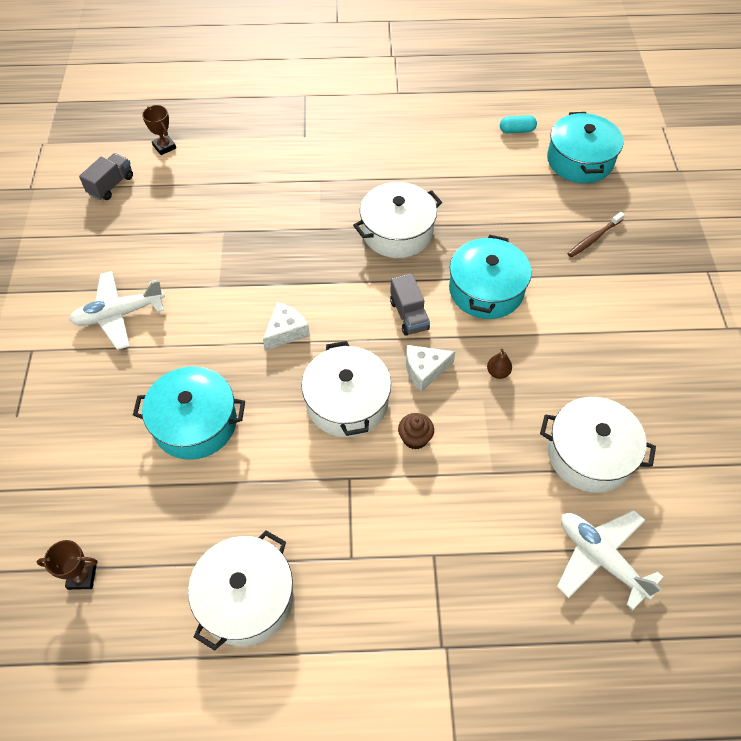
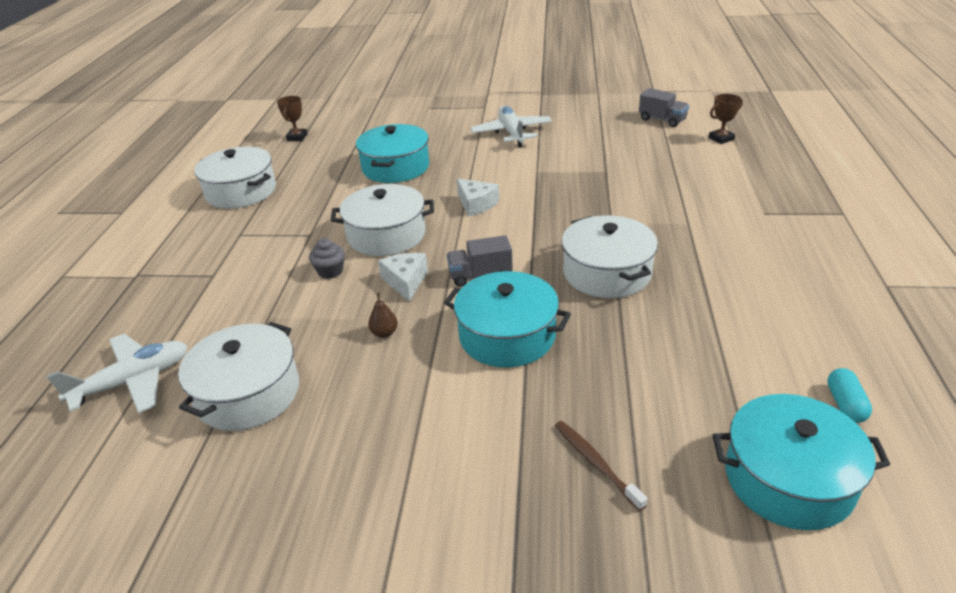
camera: 100 degrees right, 20 degrees down
(415, 438) = (330, 271): brown cupcake -> grey cupcake

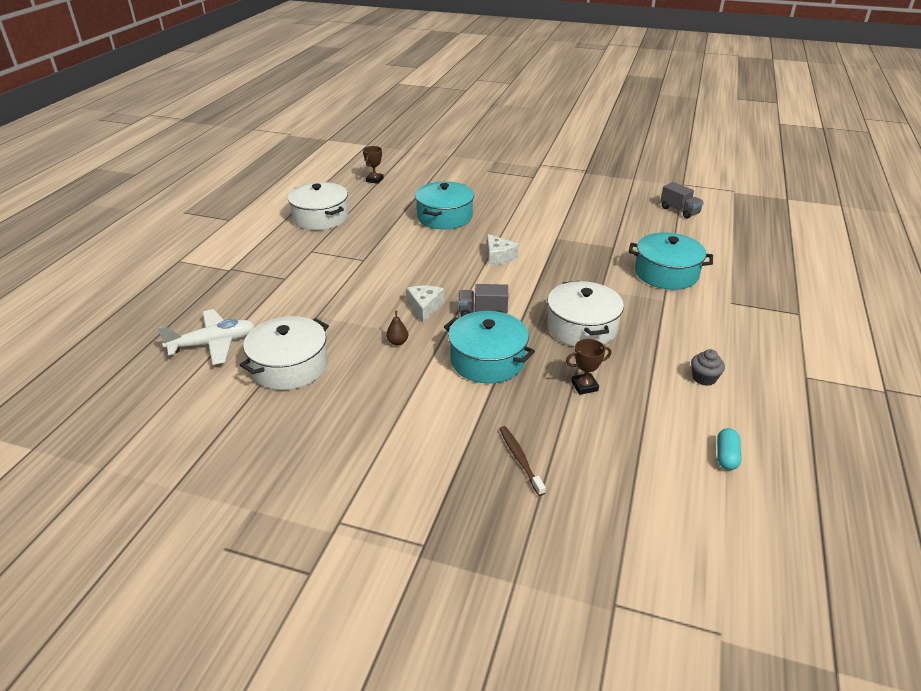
camera: 10 degrees right, 0 degrees up
(330, 271) = (371, 290): grey cupcake -> grey cupcake (704, 378)
(386, 235) = (421, 270): white pot -> none
(511, 133) = (547, 203): white plane -> none
(721, 139) = (723, 235): brown trophy -> brown trophy (584, 386)
(788, 479) = (657, 497): turquoise pot -> turquoise pot (666, 273)

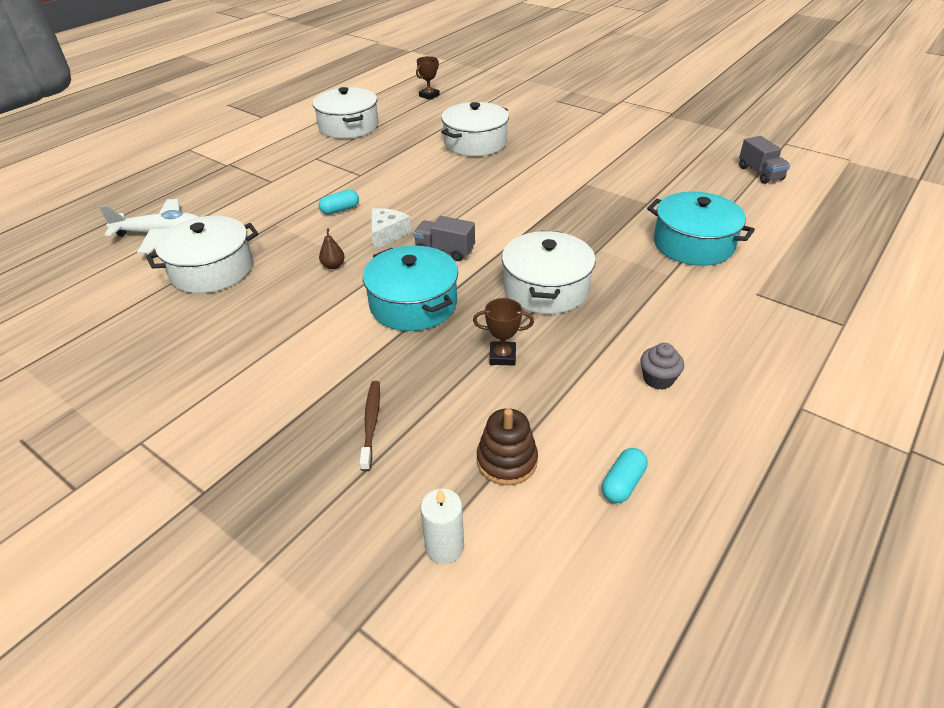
camera: 20 degrees right, 5 degrees up
(368, 293) = (340, 210): none -> turquoise capsule
(444, 217) = (475, 143): turquoise pot -> white pot
(498, 257) = (504, 194): white cheese -> none
(636, 532) = (444, 547): none -> white candle
(638, 461) = (507, 461): none -> brown stacking toy

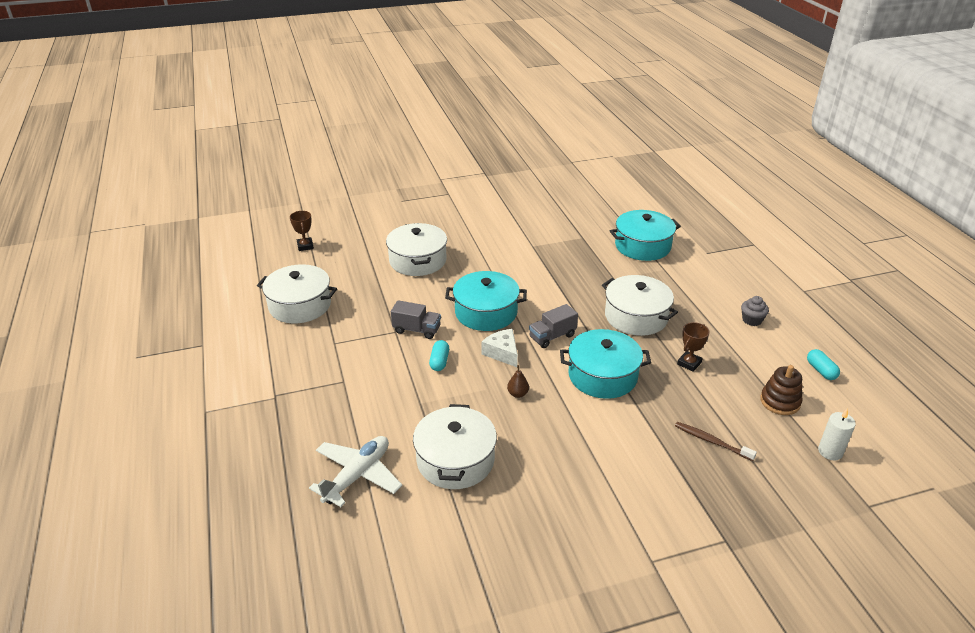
camera: 55 degrees left, 5 degrees down
(440, 203) = (486, 312): none -> turquoise pot
(760, 173) = (594, 187): grey truck -> grey truck (417, 330)

